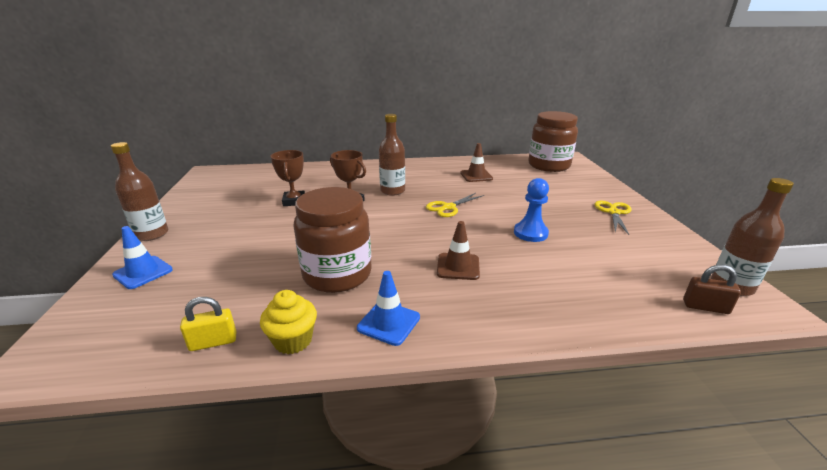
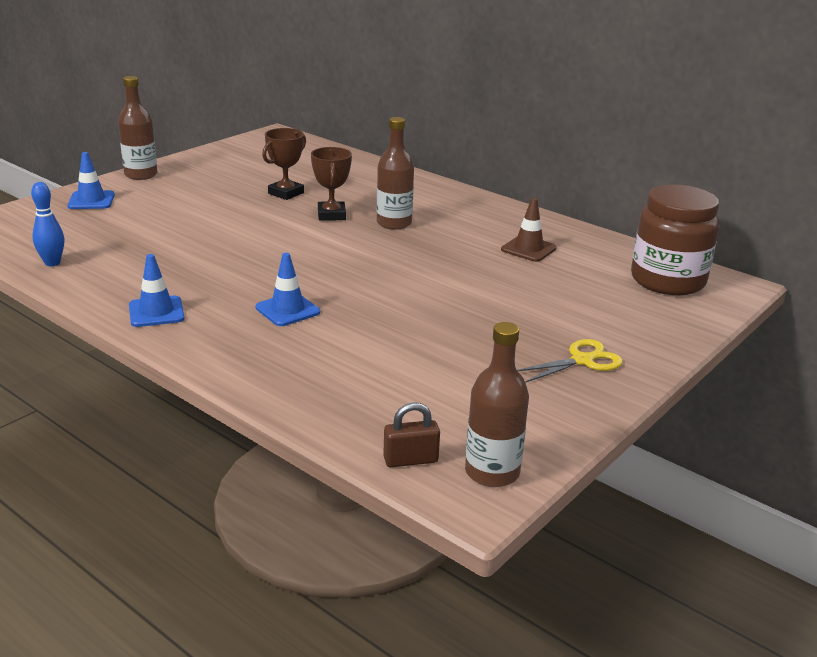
camera: 45 degrees right, 0 degrees up
(213, 342) = (52, 263): yellow padlock -> blue bowling pin
(293, 340) = (88, 287): yellow cupcake -> none
(337, 274) = (193, 265): brown jar -> none
(448, 207) = (407, 264): yellow scissors -> none
(458, 266) = (287, 310): brown traffic cone -> blue traffic cone
(530, 233) = (424, 324): blue pawn -> none
(705, 307) = (410, 460): brown padlock -> brown padlock turned 75 degrees counterclockwise

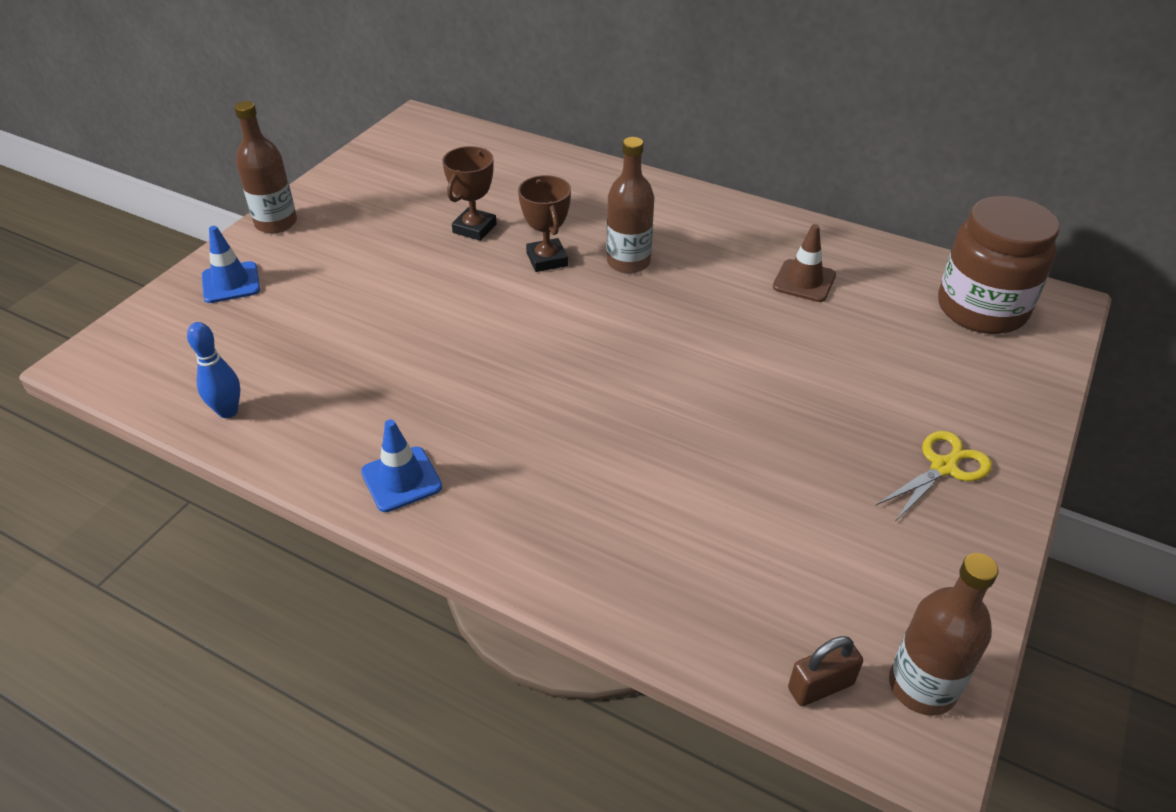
camera: 10 degrees left, 15 degrees up
(287, 310) = (564, 444): blue traffic cone -> none

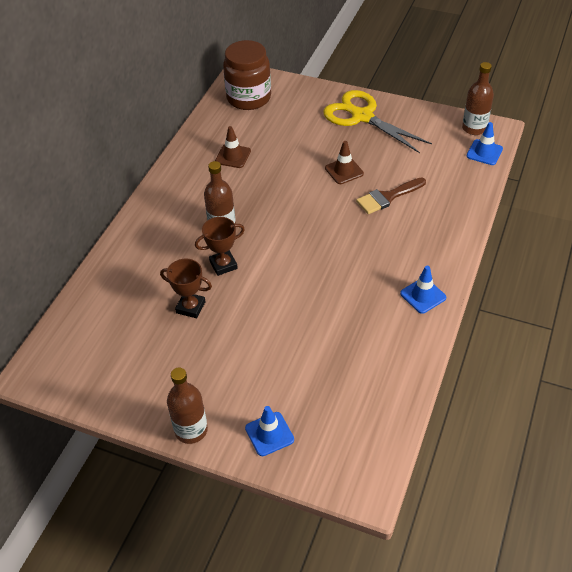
camera: 95 degrees left, 5 degrees up
(228, 411) = (394, 389): blue bowling pin -> none
(674, 471) = (388, 197): none -> brown brush
(758, 416) = (344, 171): none -> brown traffic cone
(820, 686) = (484, 152): brown padlock -> blue traffic cone
(944, 467) = (361, 116): yellow scissors -> yellow scissors, size x1.89

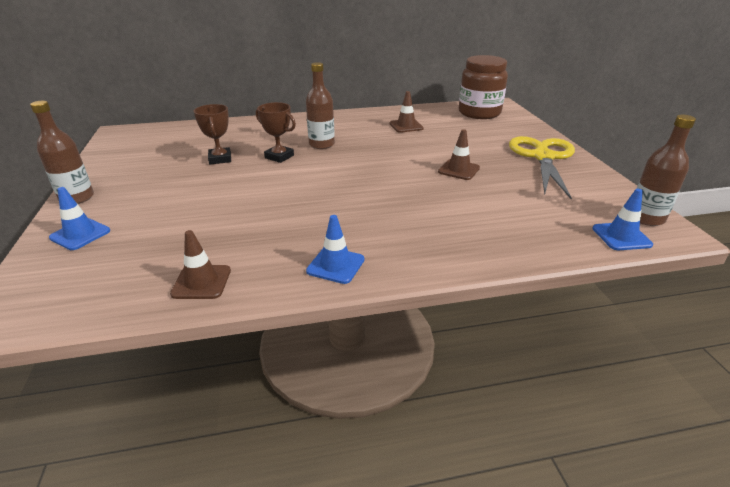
camera: 55 degrees right, 15 degrees down
(388, 197) = (457, 200): brown brush -> none
(395, 371) = (201, 282): none -> brown traffic cone

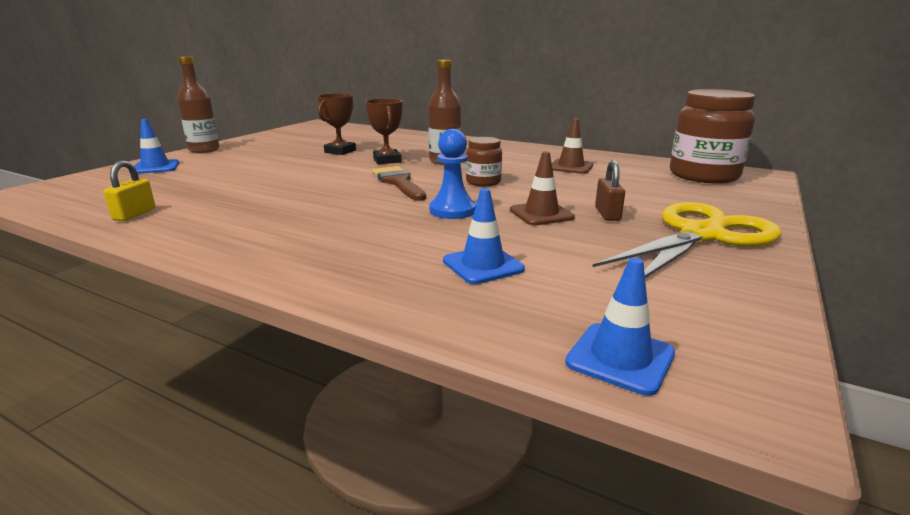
camera: 40 degrees right, 10 degrees down
(201, 282) = (134, 214): brown traffic cone -> yellow padlock
(333, 175) = (399, 182): none -> brown brush
(335, 265) = (232, 240): blue traffic cone -> blue traffic cone (483, 265)
(383, 156) = (483, 182): none -> brown jar
(412, 185) = (452, 210): none -> blue pawn
(486, 158) = (607, 214): none -> brown padlock
(646, 218) = (732, 358): brown bottle -> none

